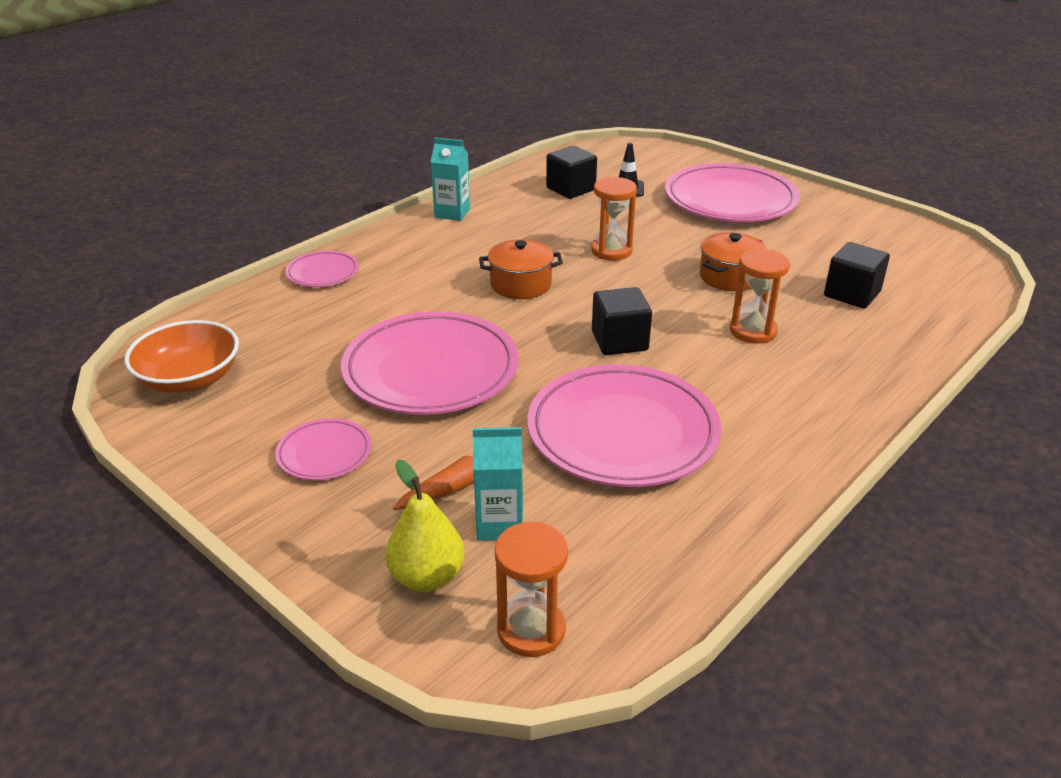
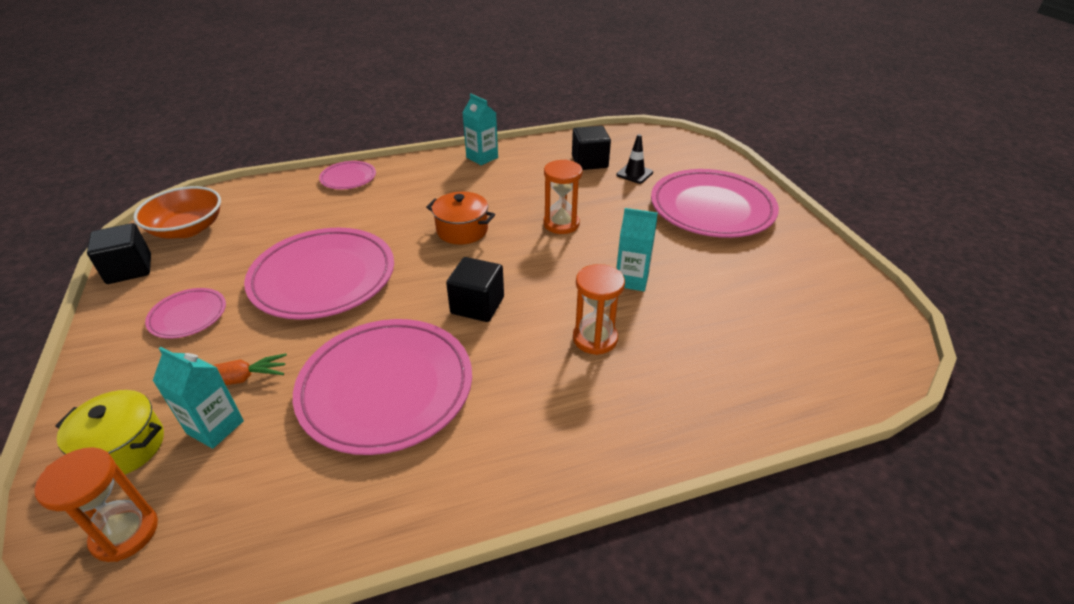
camera: 30 degrees right, 5 degrees up
(427, 577) = (124, 447): yellow pear -> yellow pot
(729, 277) = (631, 280): orange pot -> turquoise carton
(852, 294) = (727, 336): black cube -> black cube (129, 269)

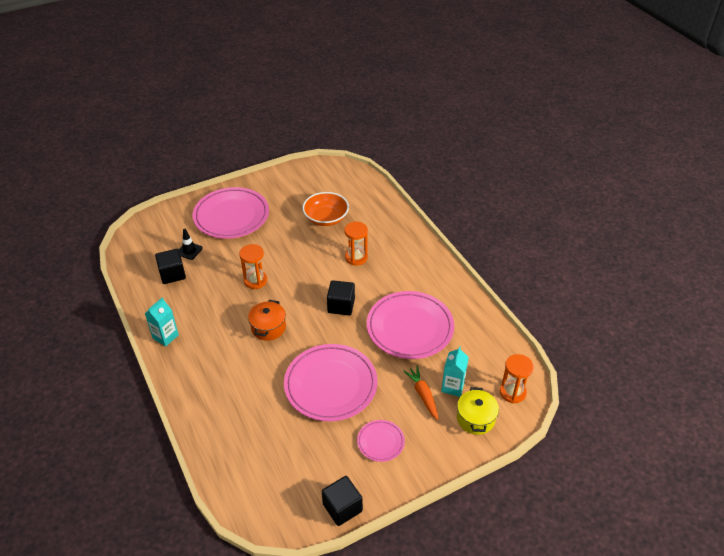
camera: 100 degrees left, 5 degrees up
(188, 229) = (287, 497): orange bowl -> orange bowl (326, 218)
(348, 178) = (202, 415): pink plate -> none
(631, 280) = (307, 247): turquoise carton -> none

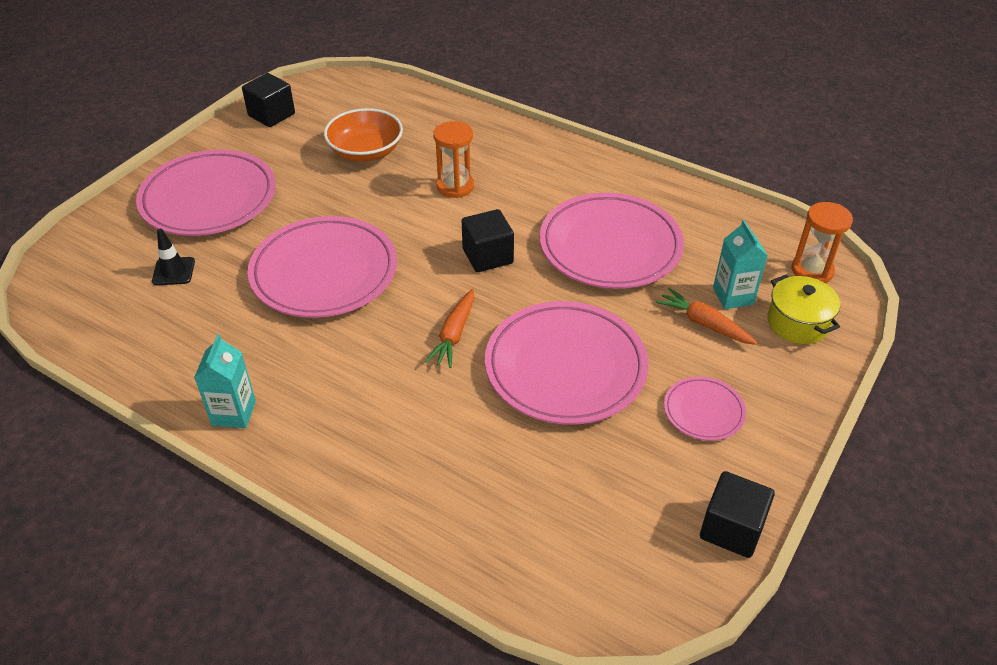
camera: 30 degrees left, 0 degrees up
(172, 274) = (171, 316): black cube -> black cube (271, 115)
(255, 280) = (324, 272): orange hourglass -> pink plate
(268, 327) = (401, 329): orange pot -> none
(291, 342) = (454, 335): none -> orange carrot

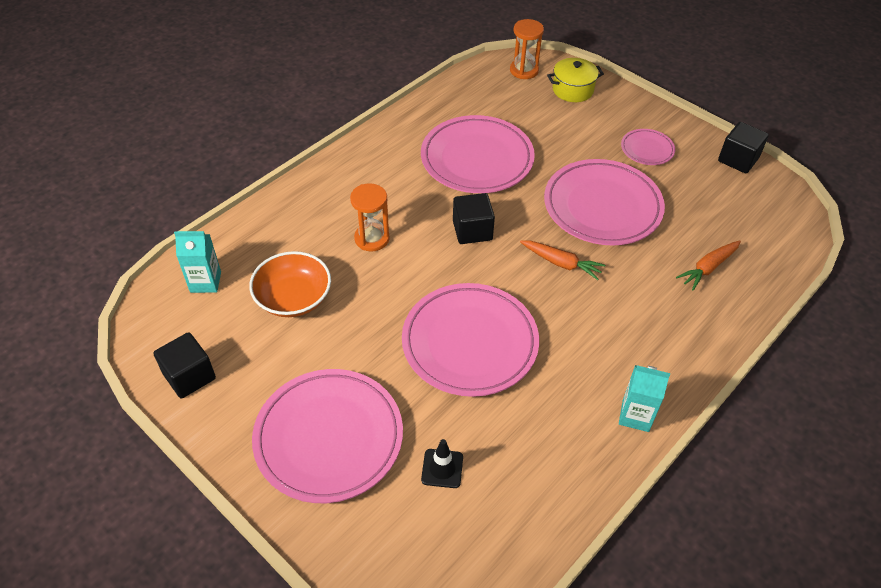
camera: 80 degrees left, 5 degrees up
(704, 323) = (567, 131): orange carrot -> orange carrot (708, 268)
(733, 296) = (543, 111): turquoise carton -> turquoise carton (205, 282)

